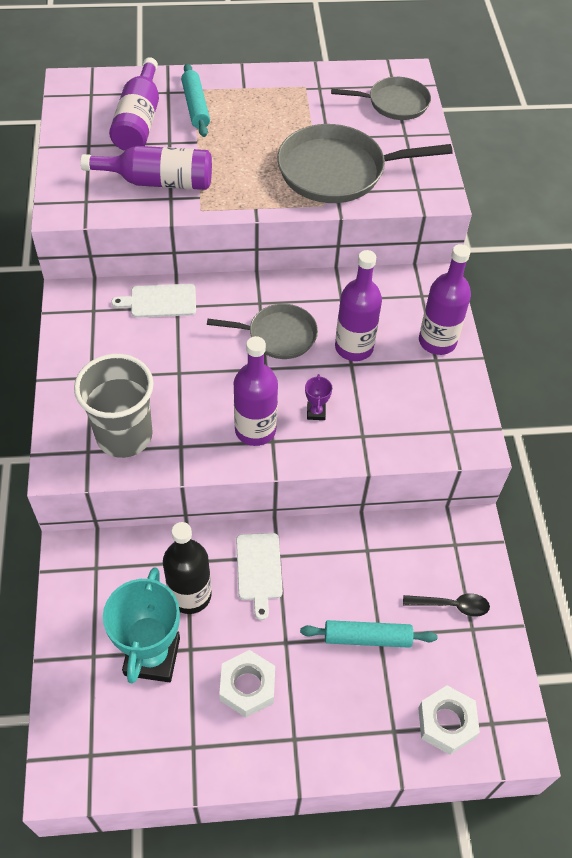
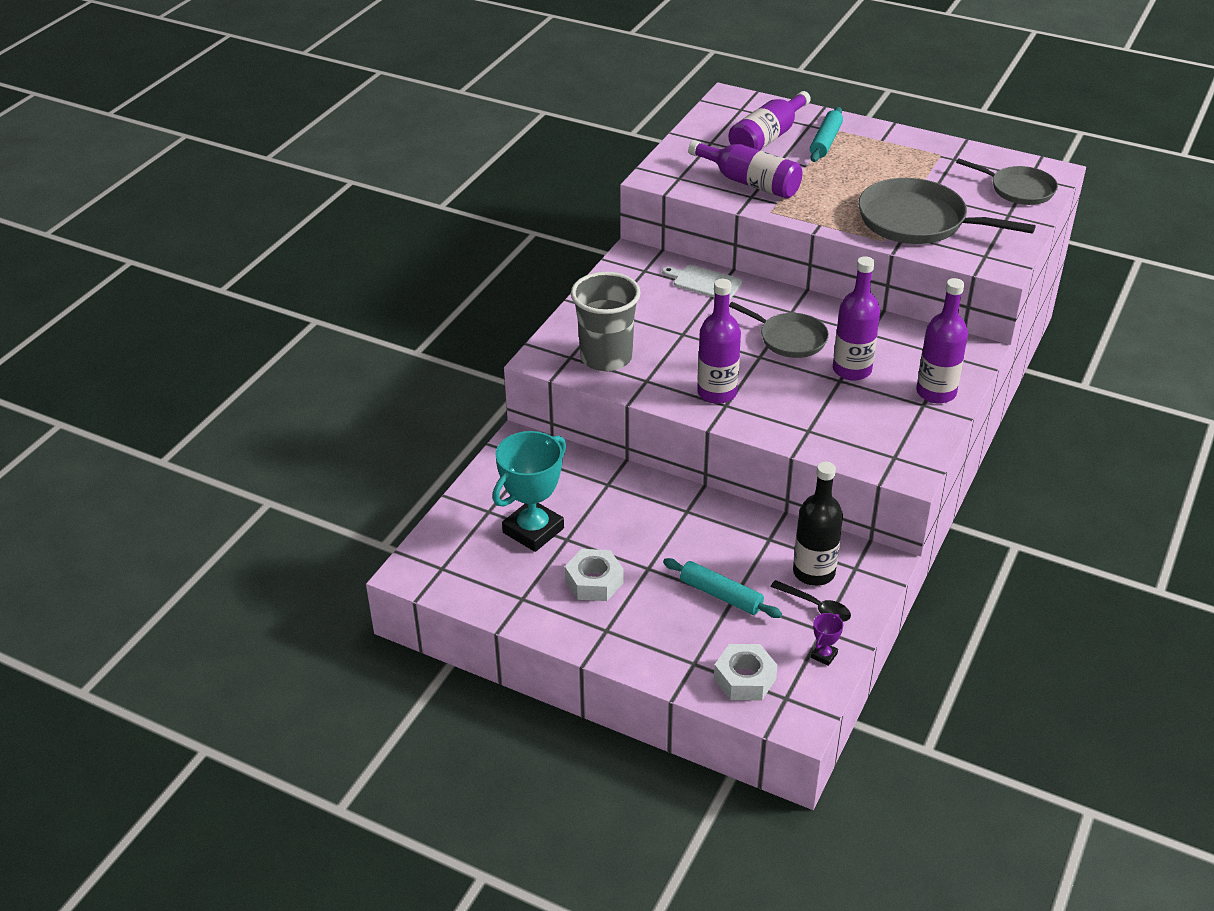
camera: 35 degrees right, 15 degrees down
(190, 595) = (593, 506): black bottle -> black bottle (813, 572)
(259, 570) = (663, 513): white cutting board -> none
(316, 412) = (779, 400): purple trophy -> purple trophy (824, 655)

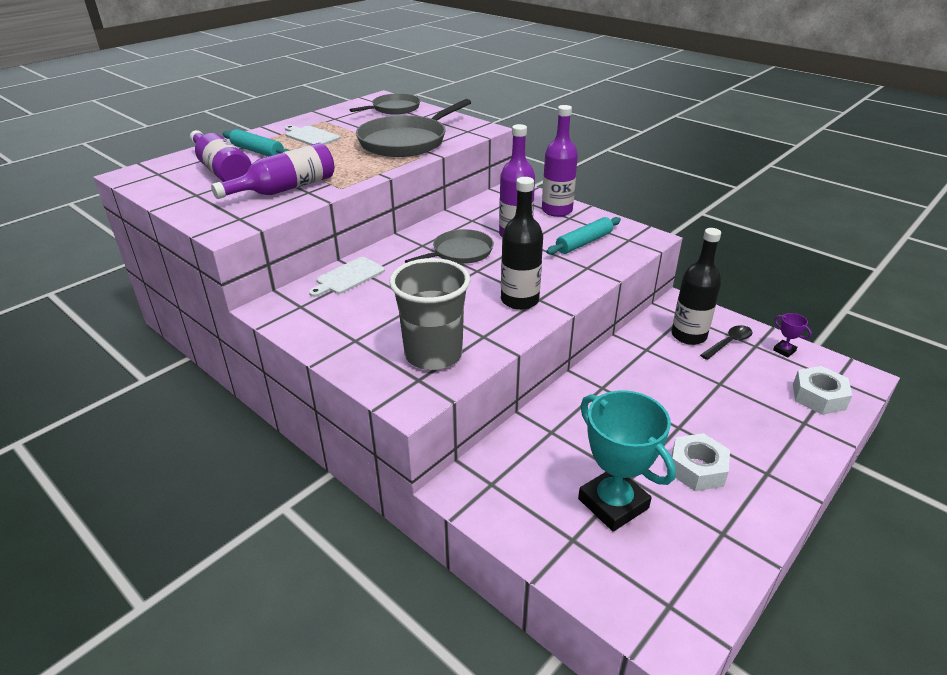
camera: 75 degrees left, 5 degrees down
(717, 393) = (519, 300): purple bottle -> black bottle
(721, 595) = (716, 389): turquoise rolling pin -> turquoise rolling pin (584, 242)
(888, 159) = (310, 136): none -> white cutting board

